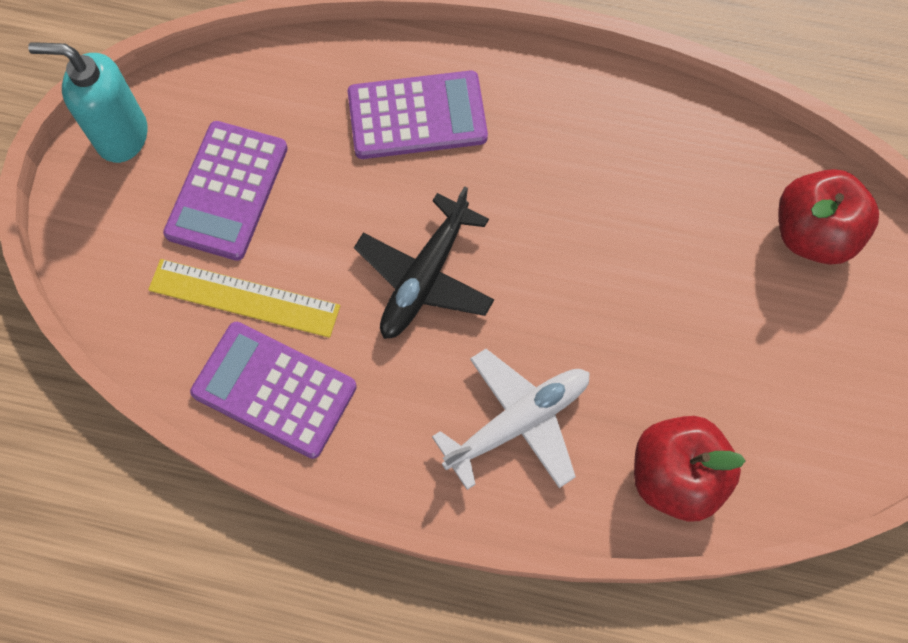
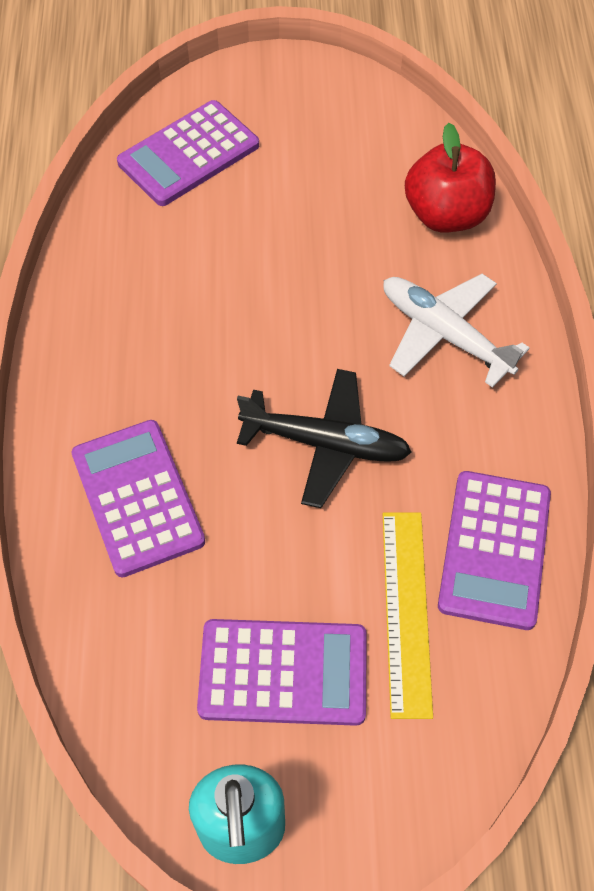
camera: 105 degrees left, 10 degrees down
(812, 234) = (188, 154): red apple -> purple calculator

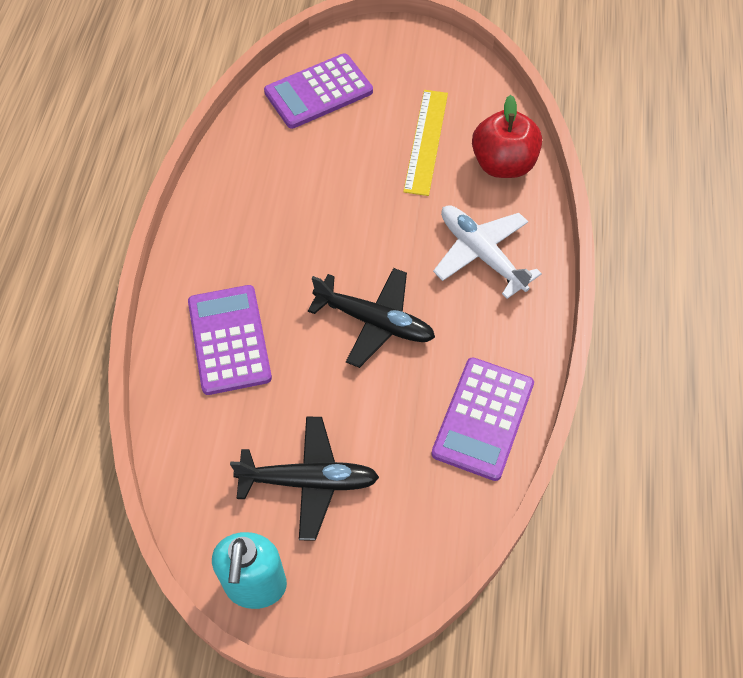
camera: 10 degrees right, 0 degrees up
(283, 672) = (308, 481): purple calculator -> black plane
(406, 611) = (407, 452): yellow ruler -> yellow ruler (426, 141)

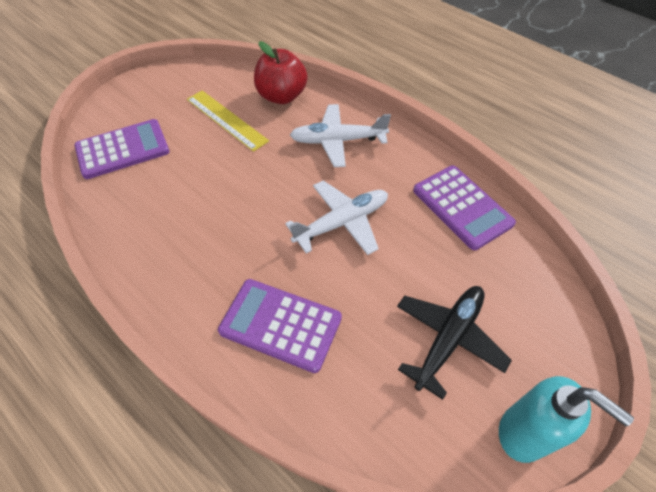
camera: 55 degrees left, 5 degrees down
(318, 92) = (123, 149): purple calculator -> purple calculator turned 120 degrees counterclockwise
(374, 321) = (341, 223): black plane -> white plane

